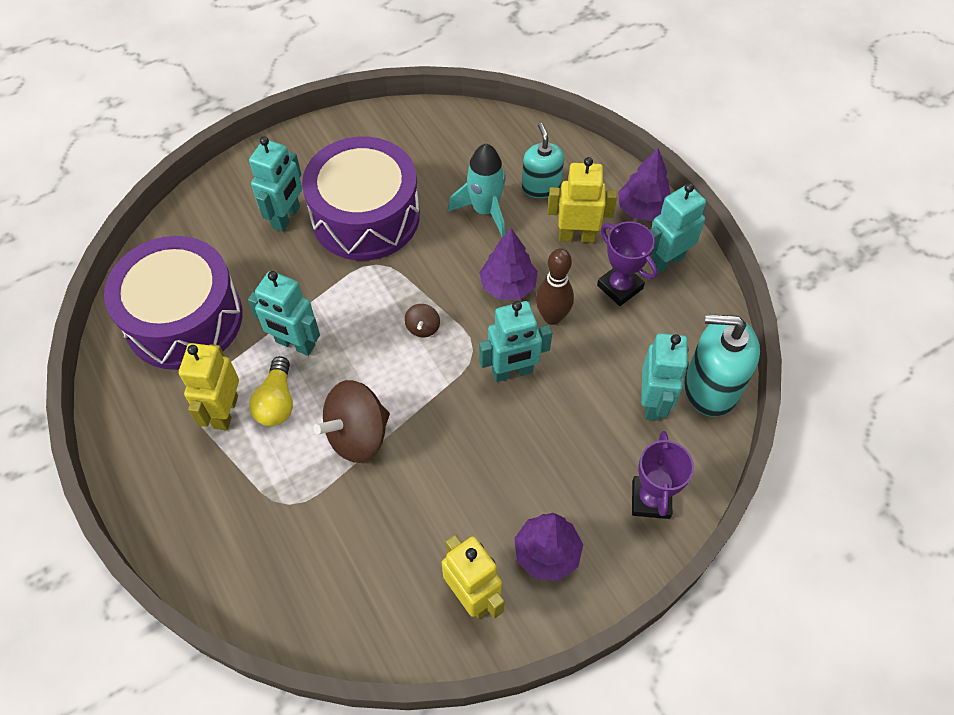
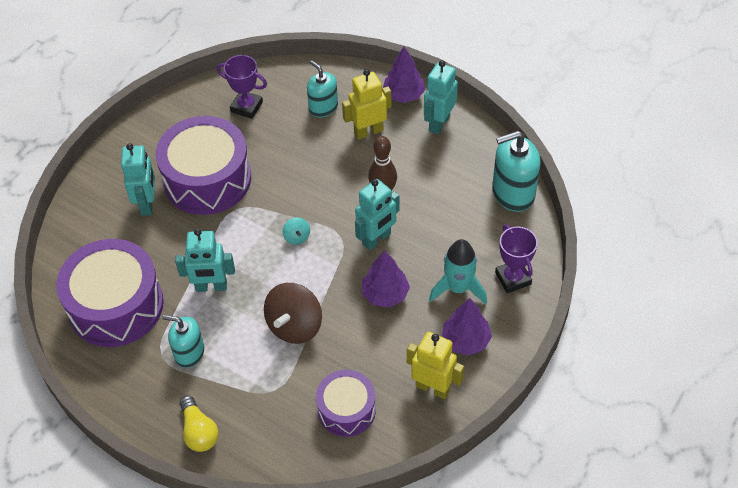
camera: 25 degrees left, 5 degrees down
(225, 412) = (189, 353): yellow robot -> turquoise soap dispenser
(277, 402) = (223, 330): yellow light bulb -> yellow light bulb (199, 432)
(355, 571) = (346, 410): none -> purple drum
(423, 327) = (297, 237): brown spinning top -> turquoise spinning top
(484, 210) = (292, 140): turquoise rocket -> turquoise rocket (458, 288)
(508, 286) = (340, 184): purple tree -> purple tree (385, 294)
(619, 287) = (417, 153): purple trophy -> purple trophy (246, 107)
(653, 402) = (481, 218): turquoise robot -> none

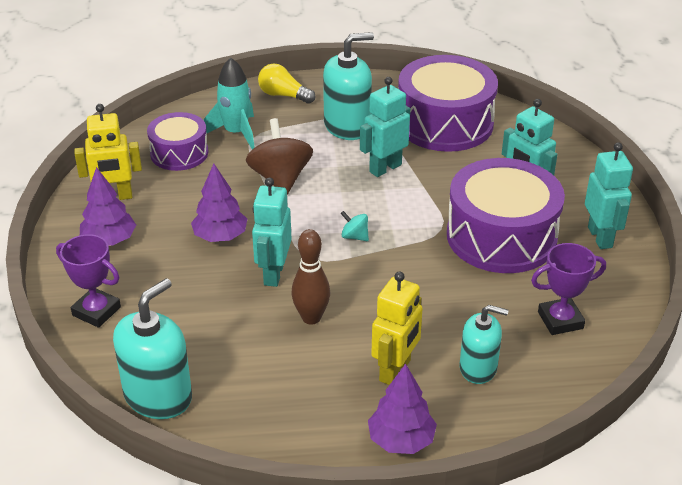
camera: 140 degrees right, 15 degrees down
(189, 353) = (347, 126): turquoise soap dispenser -> turquoise soap dispenser, size x1.55
(439, 123) = (321, 429): turquoise robot -> turquoise robot (600, 237)
(458, 288) = (150, 275): turquoise rocket -> turquoise rocket (236, 133)

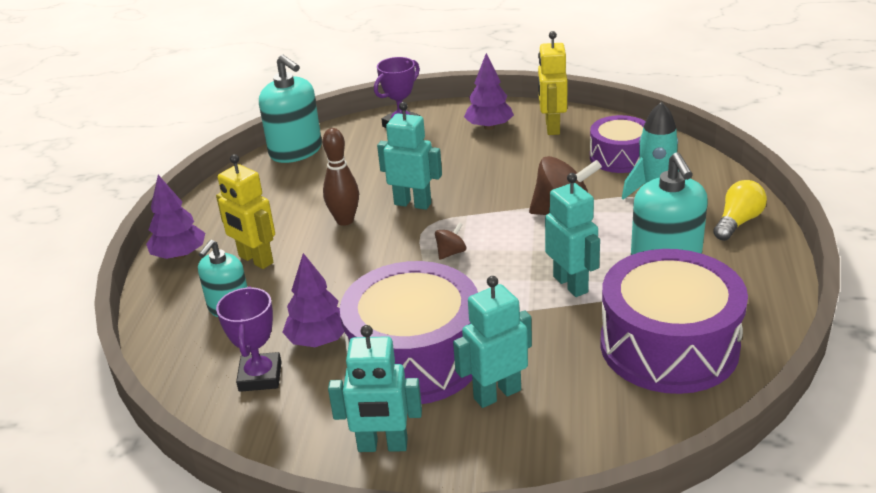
camera: 105 degrees right, 5 degrees down
(220, 236) = (477, 178): purple tree -> purple tree (318, 340)
(354, 236) = (451, 253): turquoise spinning top -> brown spinning top

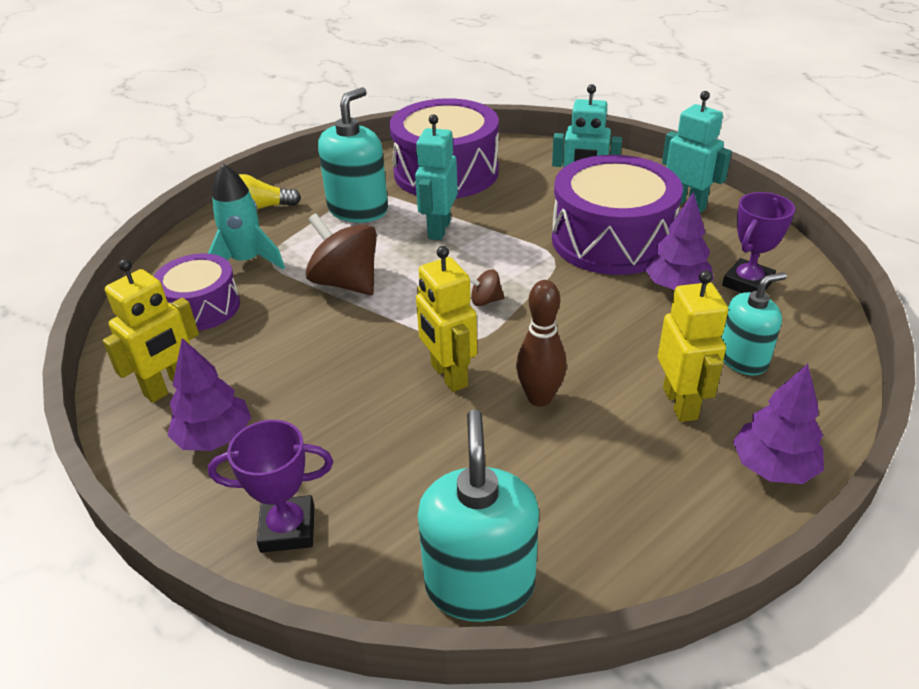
camera: 140 degrees left, 5 degrees up
(413, 203) = (448, 375): turquoise robot -> yellow robot

